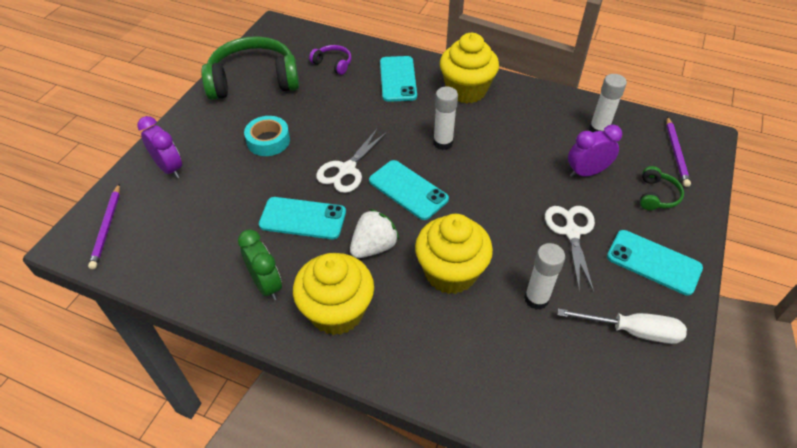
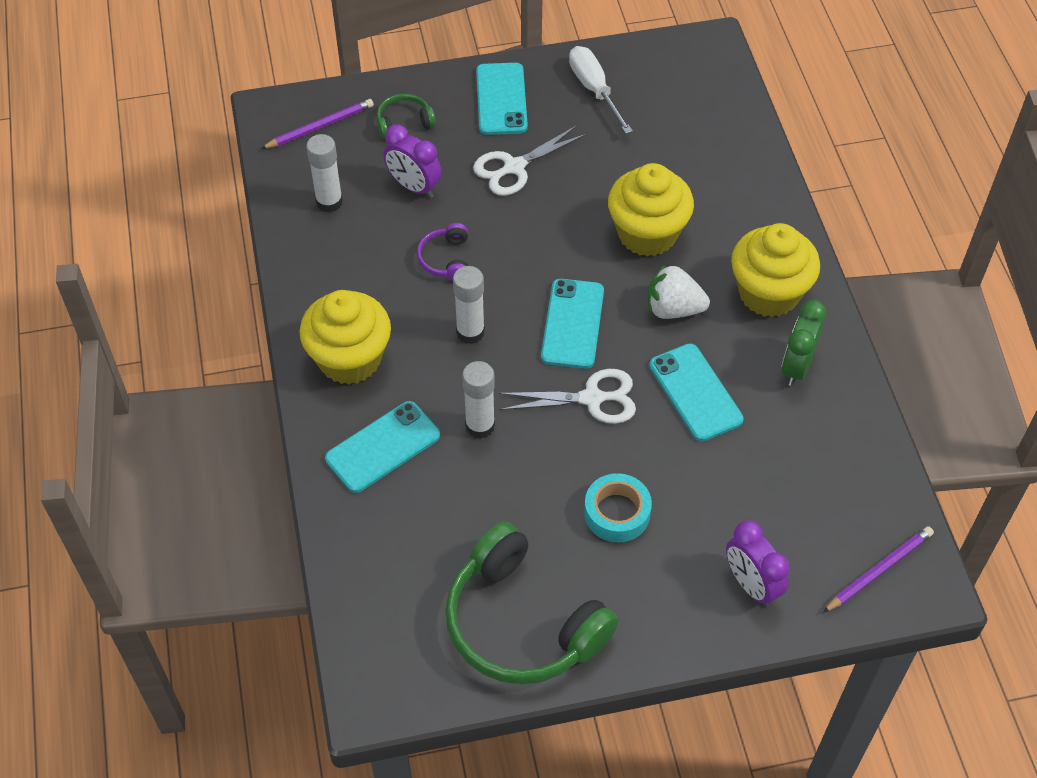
camera: 125 degrees left, 5 degrees up
(169, 168) = (751, 585): purple clock -> purple clock turned 45 degrees counterclockwise
(333, 64) = (408, 547): purple headphones -> purple headphones (446, 259)
(536, 299) = (619, 161): white glue stick -> white glue stick (480, 426)

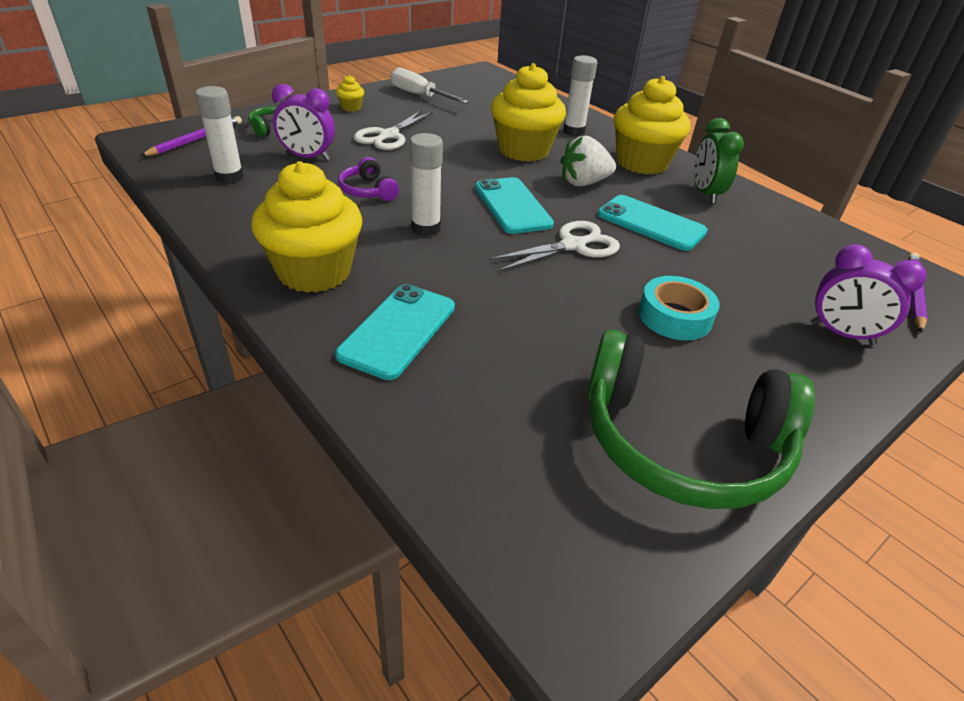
camera: 30 degrees left, 15 degrees down
(480, 426) = (488, 288): white glue stick -> white glue stick (573, 131)
(501, 99) = (351, 108): turquoise phone -> yellow cupcake

